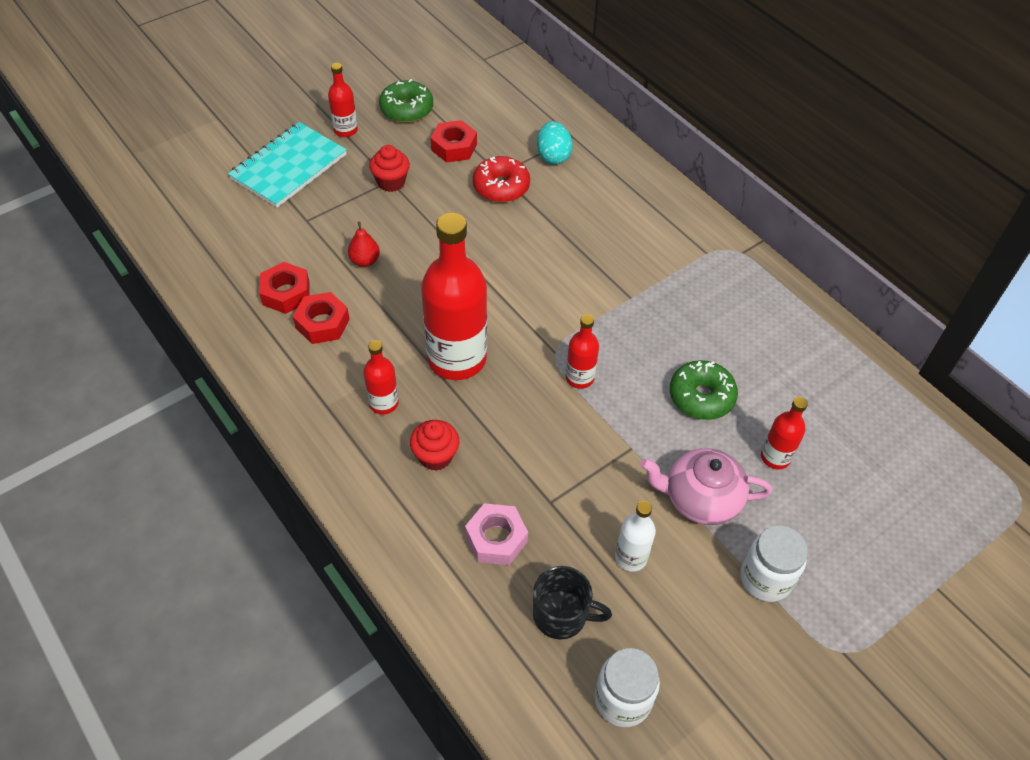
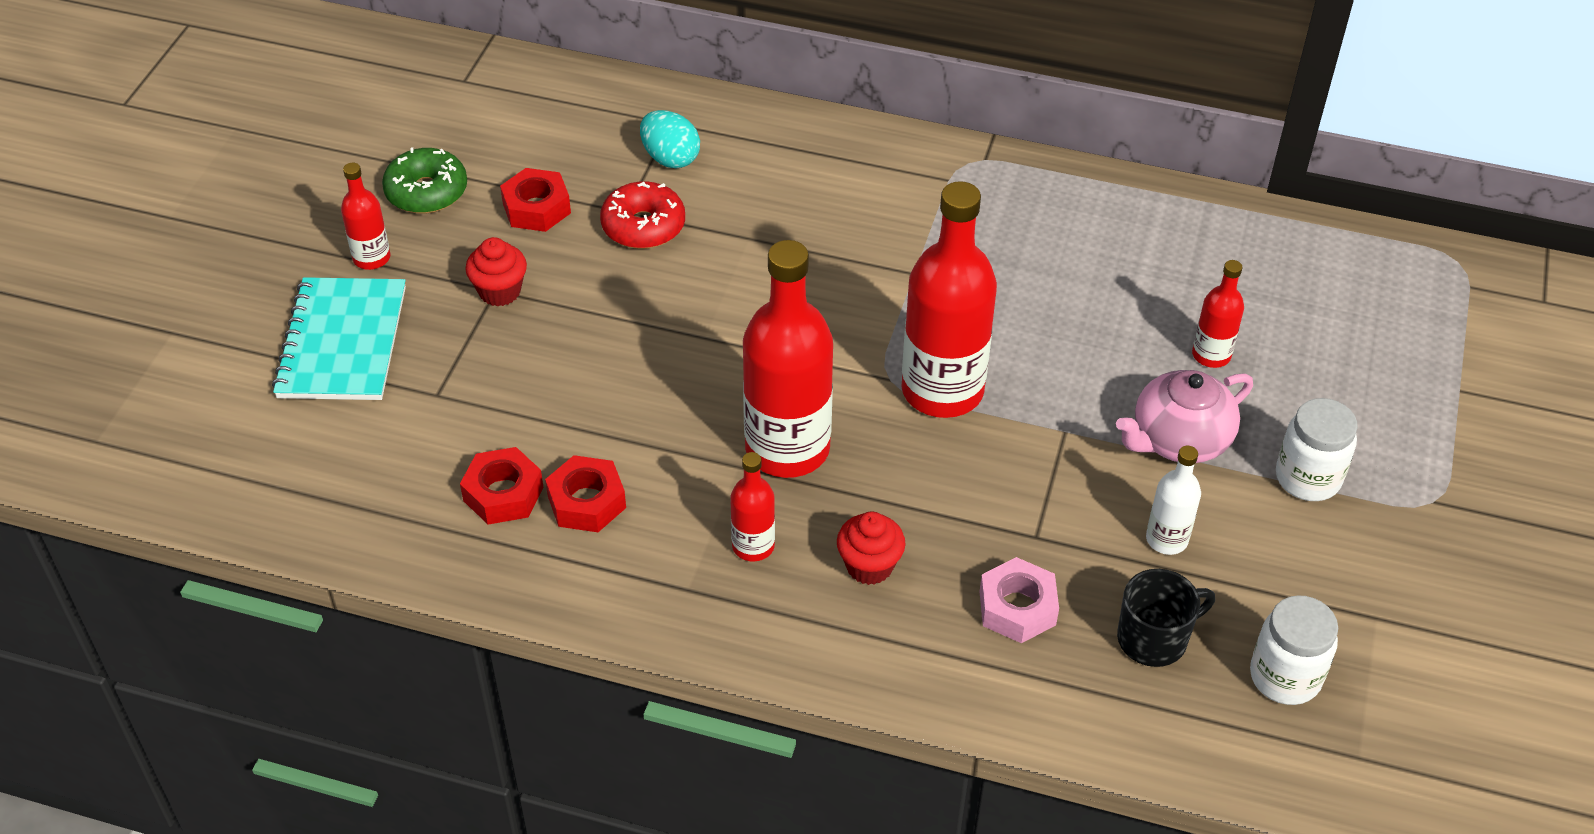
camera: 35 degrees left, 5 degrees down
(365, 261) = (563, 401): red pear -> none
(579, 378) = (942, 390): red bottle -> red bottle, size x2.07
(701, 396) = (1085, 336): green donut -> none

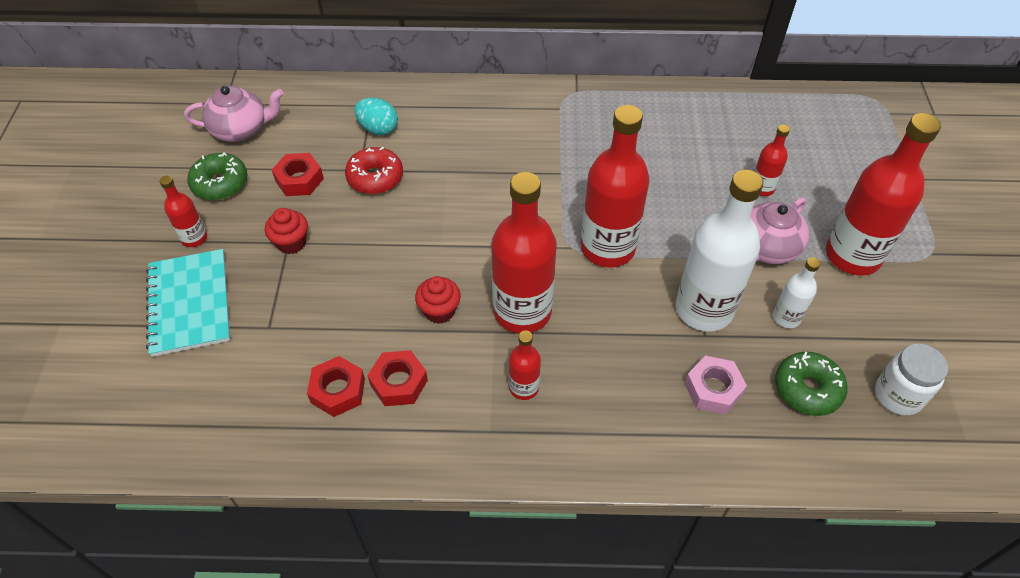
camera: 15 degrees left, 5 degrees up
(477, 122) = (241, 129): none -> pink teapot
(869, 566) = (606, 383): red cupcake -> red cupcake (439, 311)
(1049, 502) = (704, 309): none -> white bottle
(1154, 638) = (807, 389): black mug -> green donut
(1307, 478) = (852, 256): white jar -> red bottle

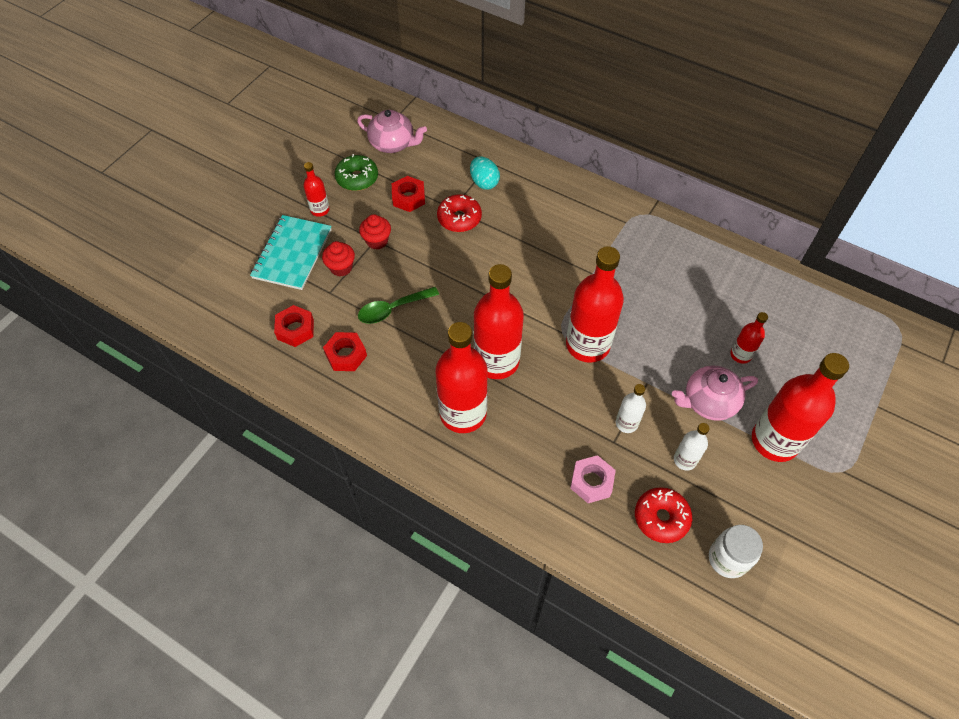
camera: 30 degrees right, 5 degrees up
(361, 311) = (392, 309): none -> green spoon
(399, 382) = (386, 369): red nut -> red nut (295, 329)
(439, 311) = (442, 334): red cupcake -> red cupcake (341, 267)
(524, 387) = (463, 413): red bottle -> red bottle, size x2.07
(704, 309) = (626, 423): white bottle -> white bottle, size x0.48
(807, 389) = (661, 518): green donut -> red donut

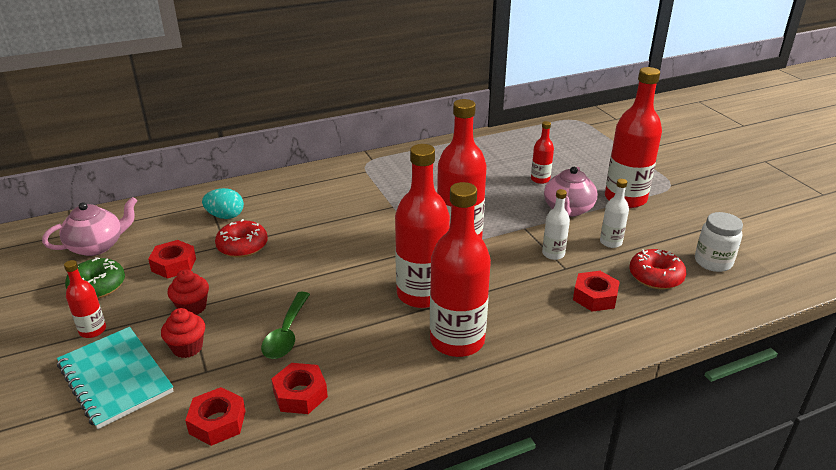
camera: 55 degrees left, 25 degrees down
(591, 482) = (595, 297): pink nut -> red nut

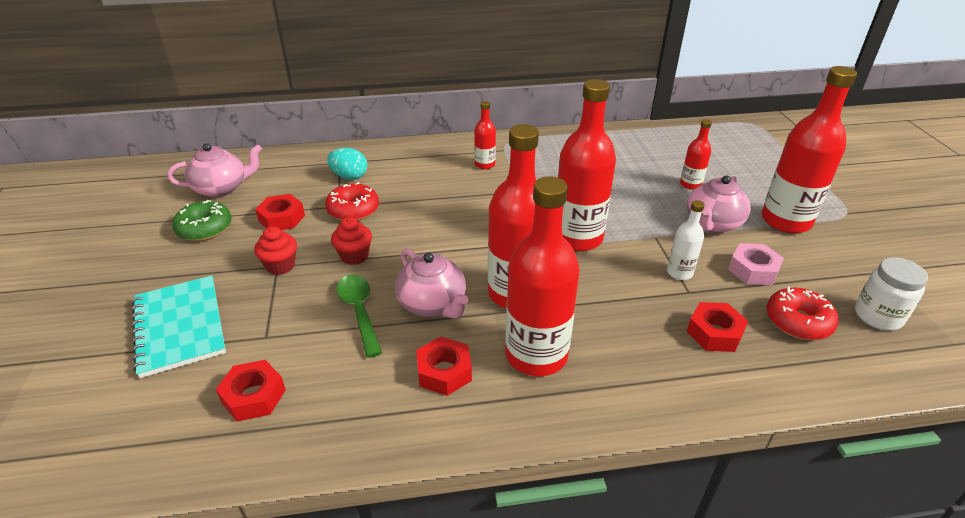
camera: 15 degrees right, 5 degrees up
(93, 330) = (181, 272): red bottle -> red bottle (484, 164)
(187, 348) = (258, 308): red cupcake -> red cupcake (354, 256)
(286, 333) = (359, 311): green spoon -> green spoon turned 135 degrees clockwise
(300, 394) = (347, 383): red nut -> red nut (444, 372)
(351, 316) = (433, 304): none -> pink teapot
(610, 242) = (753, 270): white bottle -> pink nut

